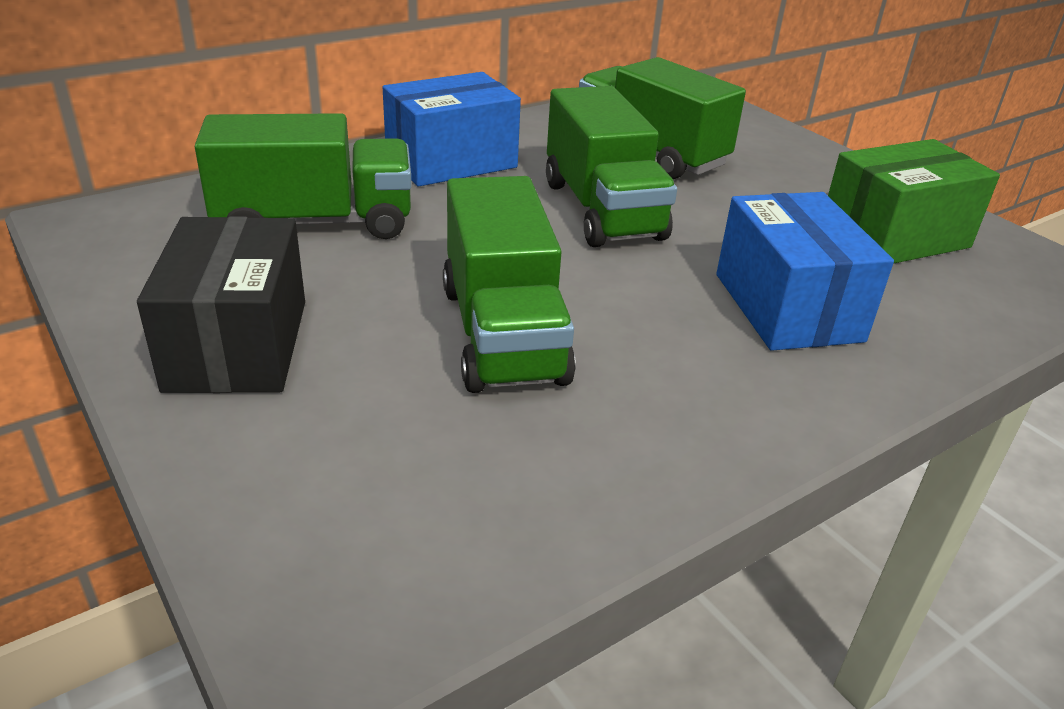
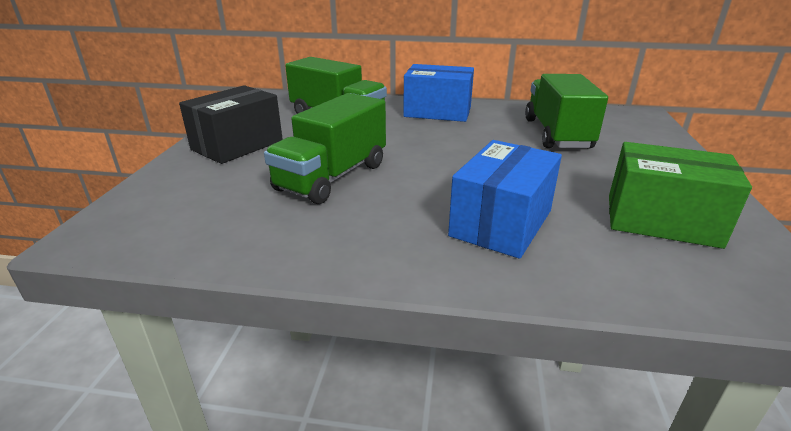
camera: 45 degrees right, 5 degrees down
(602, 210) = (477, 149): green truck -> none

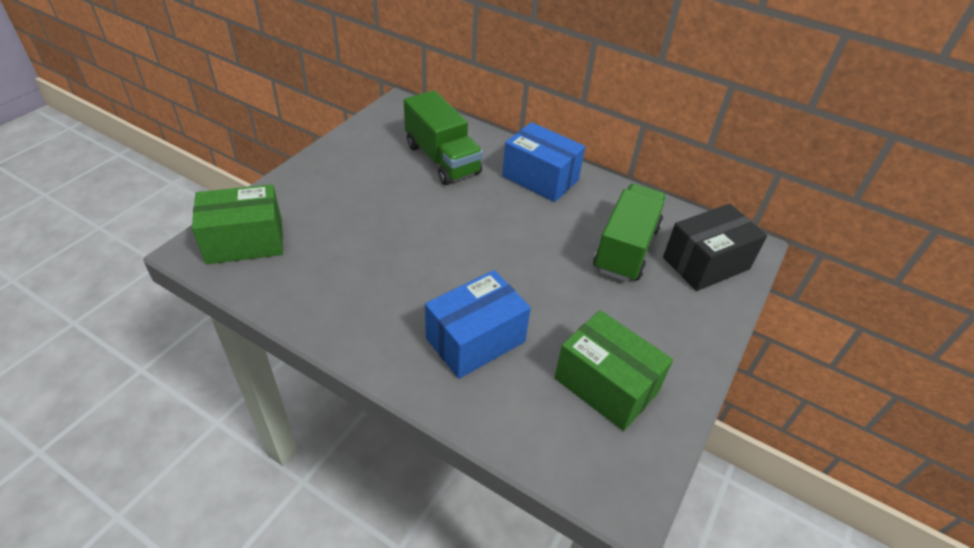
camera: 20 degrees right, 15 degrees up
(157, 214) = (245, 241): none -> green box
(237, 145) = (337, 175): black box -> black box (706, 263)
(332, 177) = (386, 242): green truck -> none

